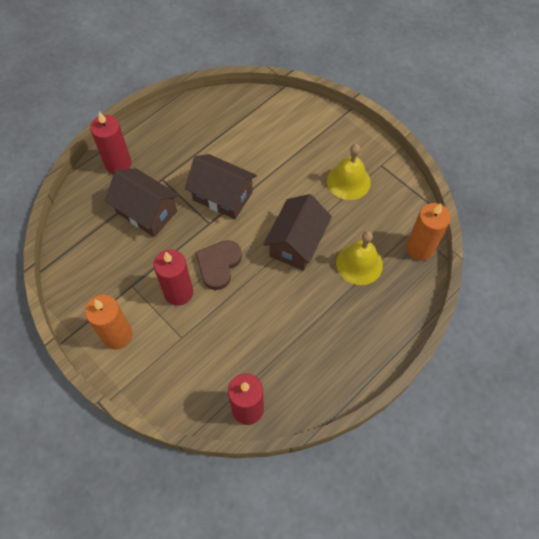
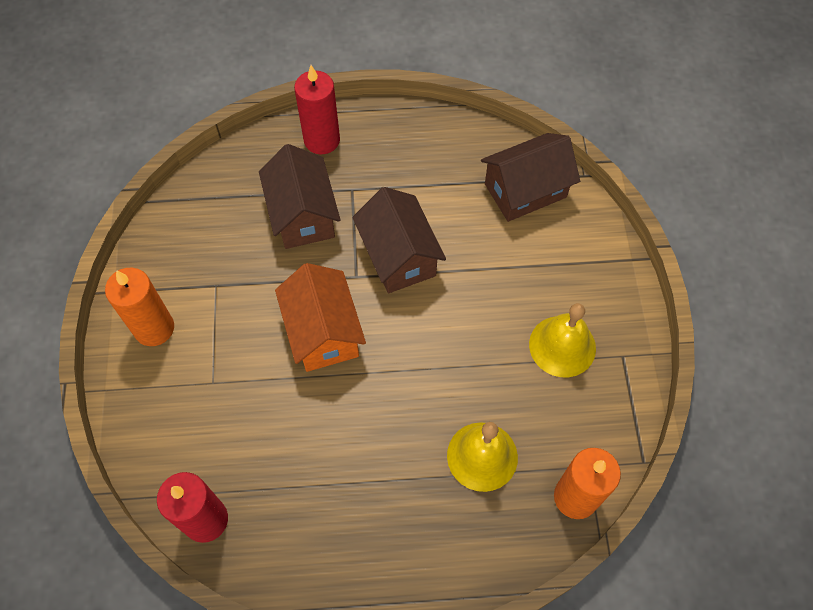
camera: 40 degrees right, 0 degrees up
(178, 292) = (254, 330): red candle -> none
(218, 265) = (323, 332): brown heart -> orange house
(296, 243) = (431, 374): brown house -> brown house (525, 190)

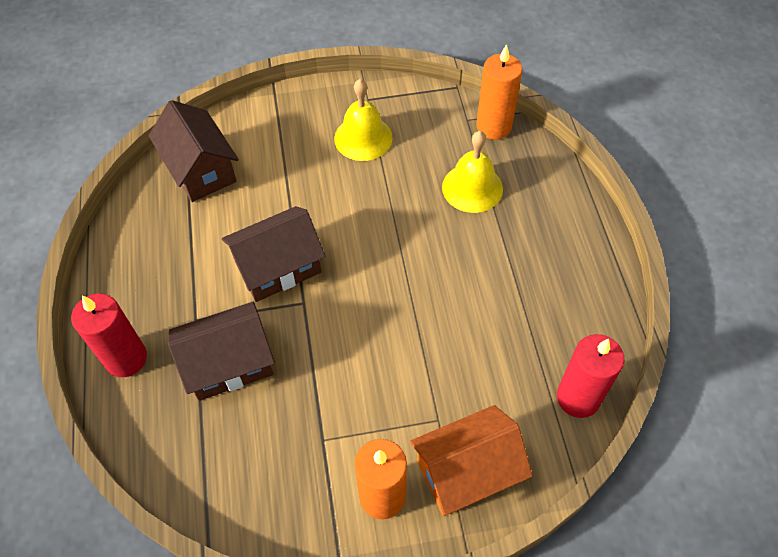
camera: 95 degrees left, 5 degrees down
(323, 332) = (369, 324): orange house -> orange house (467, 472)

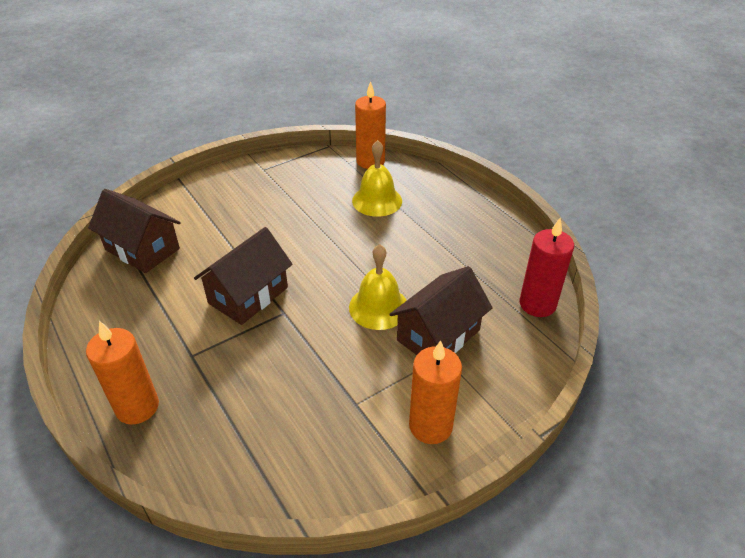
camera: 25 degrees left, 15 degrees down
(126, 358) = (137, 407): red candle -> orange candle
(228, 363) = (240, 377): brown house -> brown house (438, 335)
(363, 138) = (273, 193): yellow bell -> yellow bell (378, 307)
(467, 472) = (487, 382): orange house -> none

